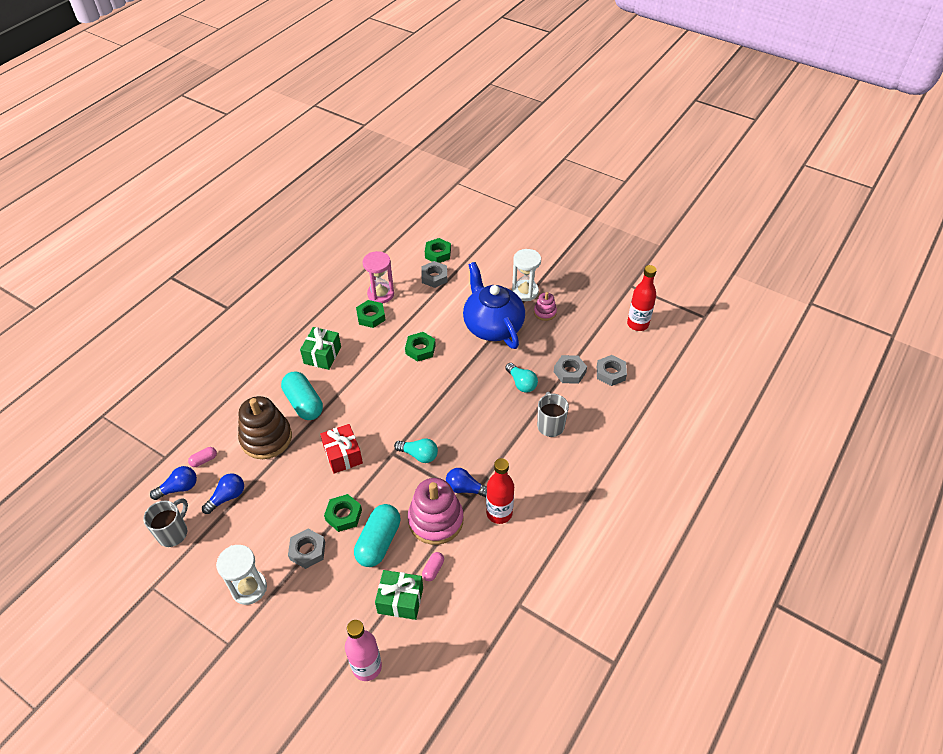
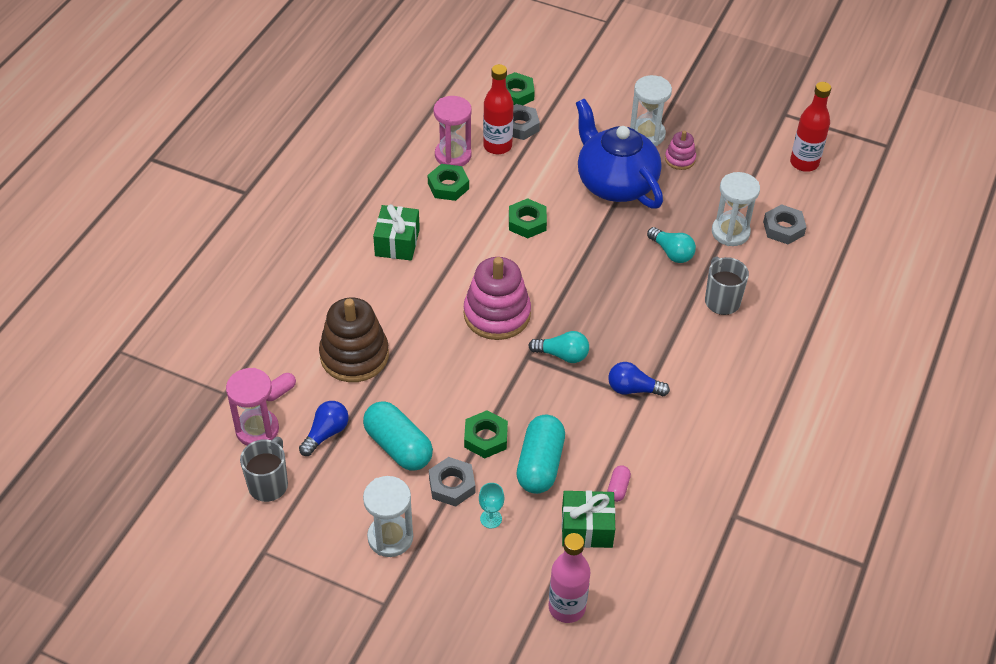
camera: 10 degrees left, 0 degrees up
(179, 488) = (257, 430): blue light bulb -> pink hourglass
(304, 403) = (391, 307): turquoise capsule -> turquoise capsule (398, 446)
(329, 582) = (491, 519): none -> turquoise goblet
(343, 455) = (463, 365): red gift -> none
(436, 520) = (605, 430): pink stacking toy -> pink stacking toy (497, 314)
(499, 513) = (683, 413): red bottle -> red bottle (497, 146)
(569, 372) = (730, 232): grey nut -> white hourglass

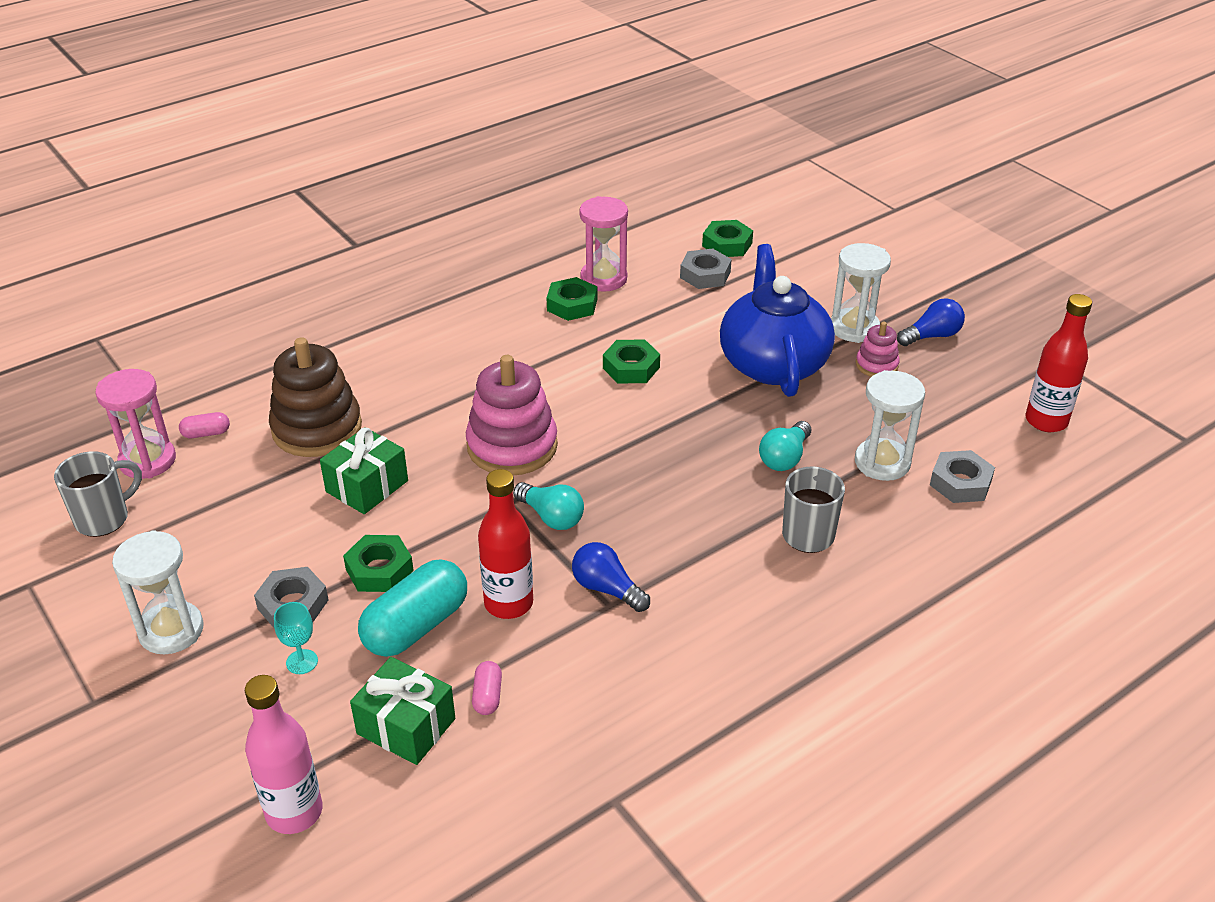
camera: 30 degrees right, 10 degrees down
(326, 433) = (212, 493): blue light bulb -> blue light bulb (931, 336)
(397, 243) = (466, 338): green gift -> green gift (367, 486)
(398, 446) = (274, 538): turquoise capsule -> none
(497, 146) = (662, 285): red bottle -> red bottle (508, 603)
(618, 488) = (487, 696): pink capsule -> pink capsule turned 45 degrees counterclockwise
(671, 252) = (785, 458): turquoise light bulb -> turquoise light bulb turned 45 degrees clockwise

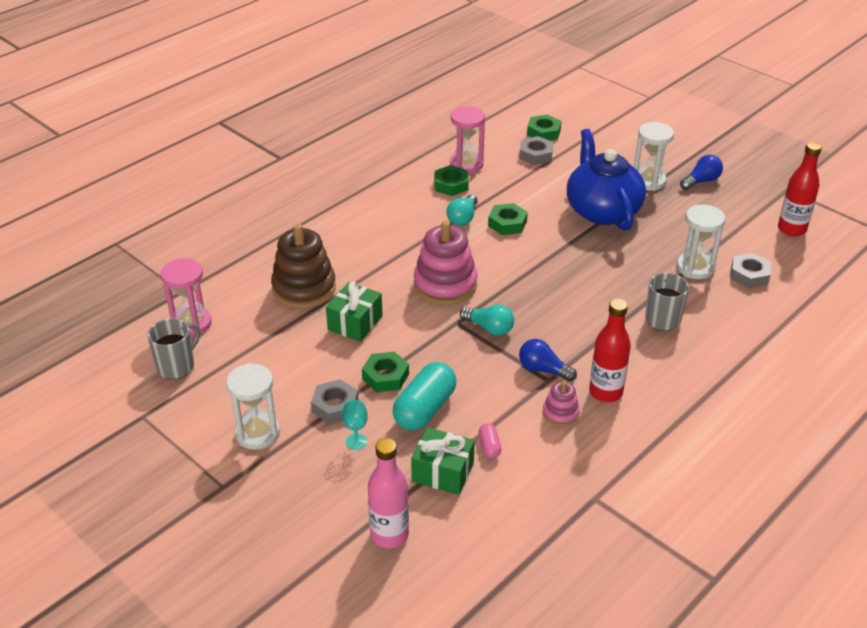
camera: 10 degrees left, 0 degrees up
(206, 433) = (226, 300): pink capsule -> none
(508, 603) = (481, 387): red bottle -> red bottle (605, 392)
(785, 458) = (631, 272): turquoise light bulb -> turquoise light bulb (463, 218)
(876, 365) = (671, 204): pink stacking toy -> pink stacking toy (560, 413)

